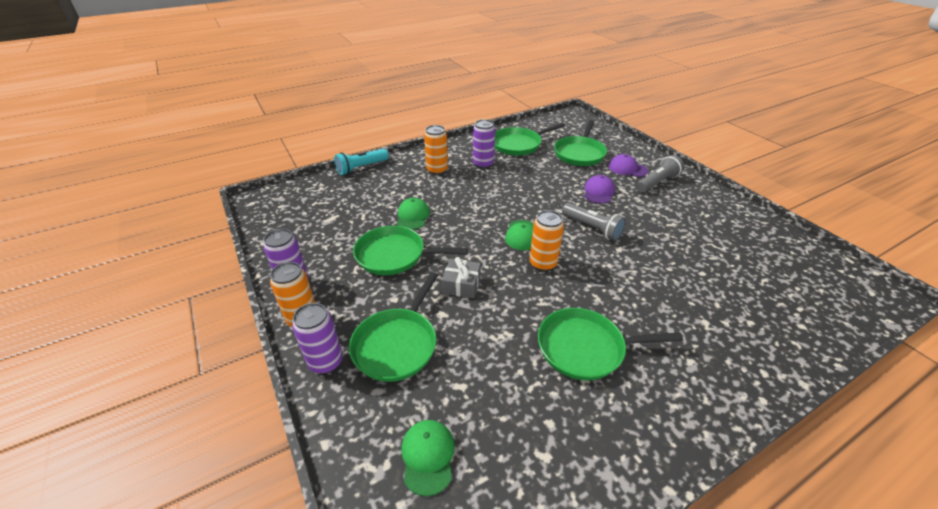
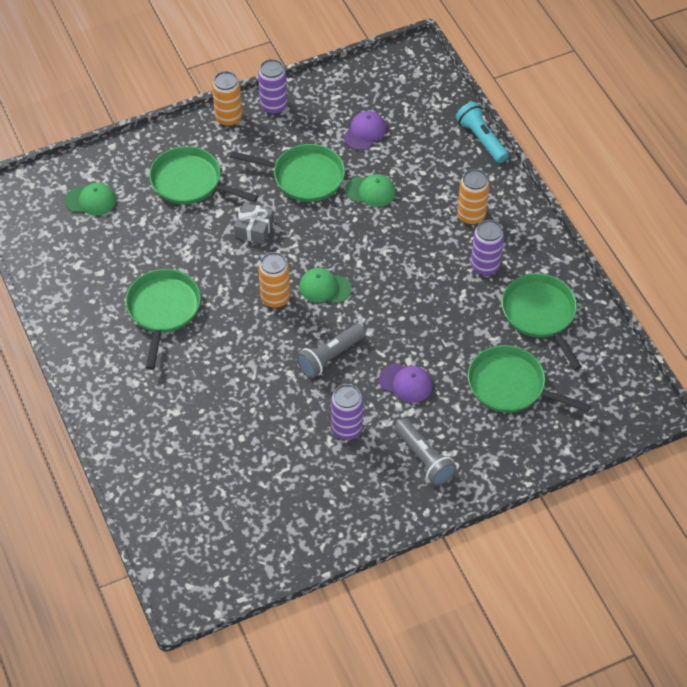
camera: 95 degrees right, 15 degrees up
(326, 362) = (180, 138): purple can -> purple can (347, 429)
(394, 255) = (304, 177): green pan -> green pan turned 90 degrees clockwise
(627, 168) = (463, 434): purple cap -> purple cap (364, 132)

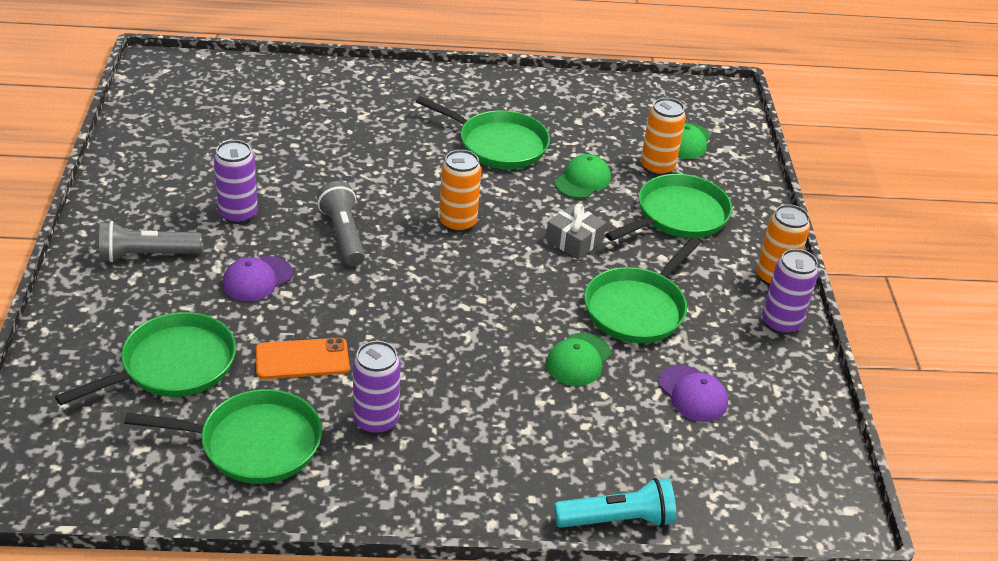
camera: 110 degrees right, 15 degrees down
(324, 287) = (446, 265): green cap -> green cap (582, 180)
(461, 323) = (302, 359): none -> orange phone
(471, 216) = (473, 444): orange can -> orange can (657, 167)

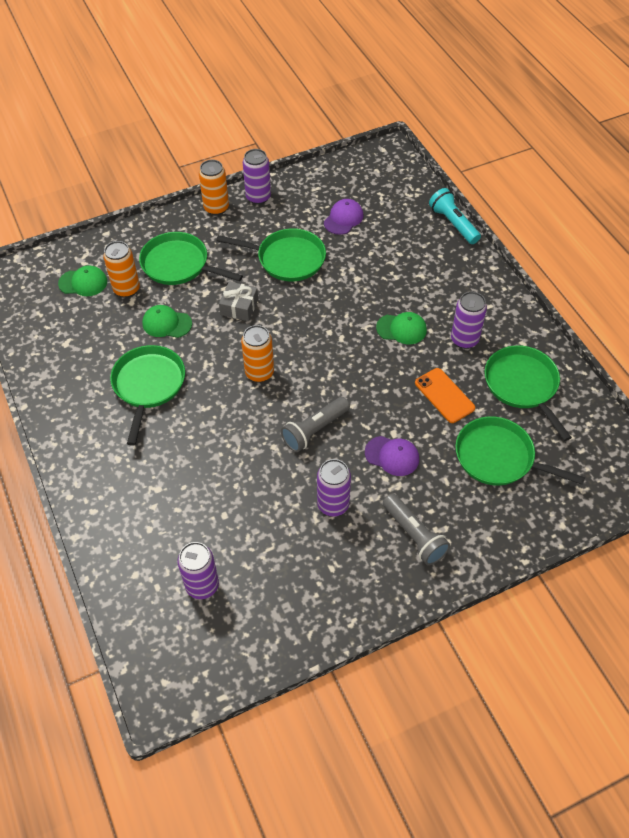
camera: 110 degrees left, 15 degrees up
(232, 111) = (202, 585): none -> purple can
(578, 360) = (351, 271): green cap -> green cap (401, 329)

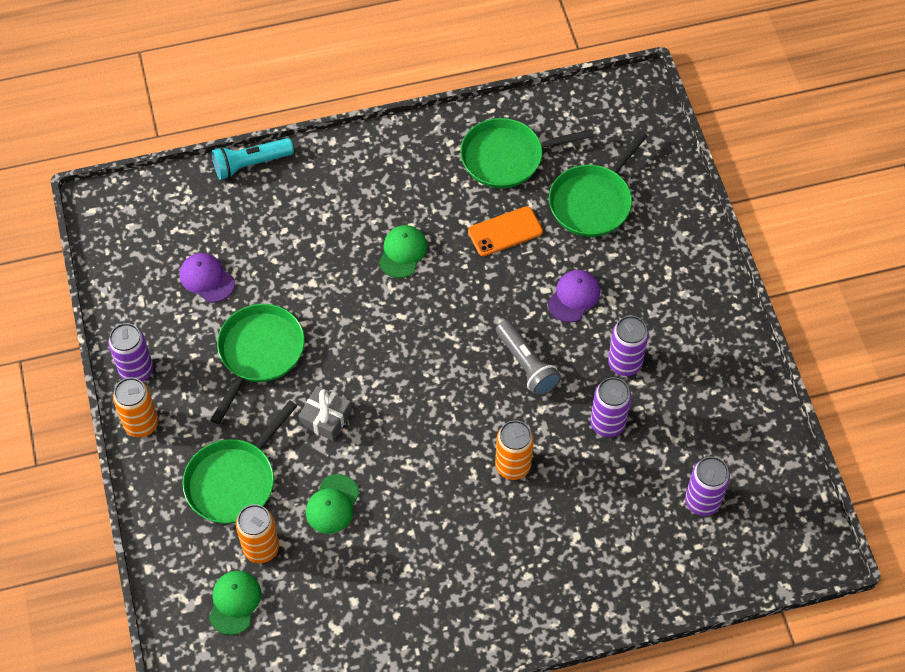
camera: 80 degrees left, 5 degrees up
(148, 385) = (426, 533): green pan -> none
(259, 373) = (434, 409): orange can -> orange can (513, 466)
(414, 535) = (672, 296): grey flashlight -> none
(464, 340) = (432, 195): purple can -> purple can (607, 424)

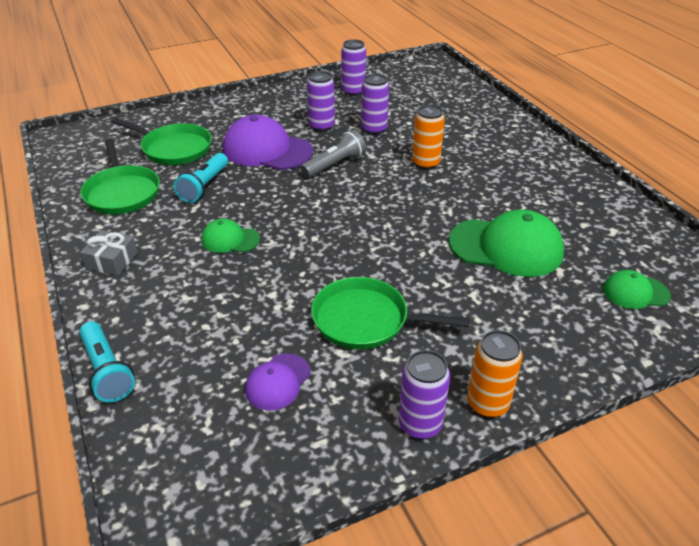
camera: 100 degrees left, 20 degrees down
(234, 481) = (517, 314): green pan -> none
(261, 548) = (573, 284): orange can -> none
(326, 418) = (423, 263): grey gift -> grey gift (112, 261)
(332, 504) = (506, 247): green cap -> green cap, size x1.90
(505, 231) = (204, 186): orange phone -> turquoise flashlight
(574, 297) = (267, 150): purple cap -> purple cap, size x1.90
(702, 501) = (418, 95): purple can -> purple can (353, 91)

